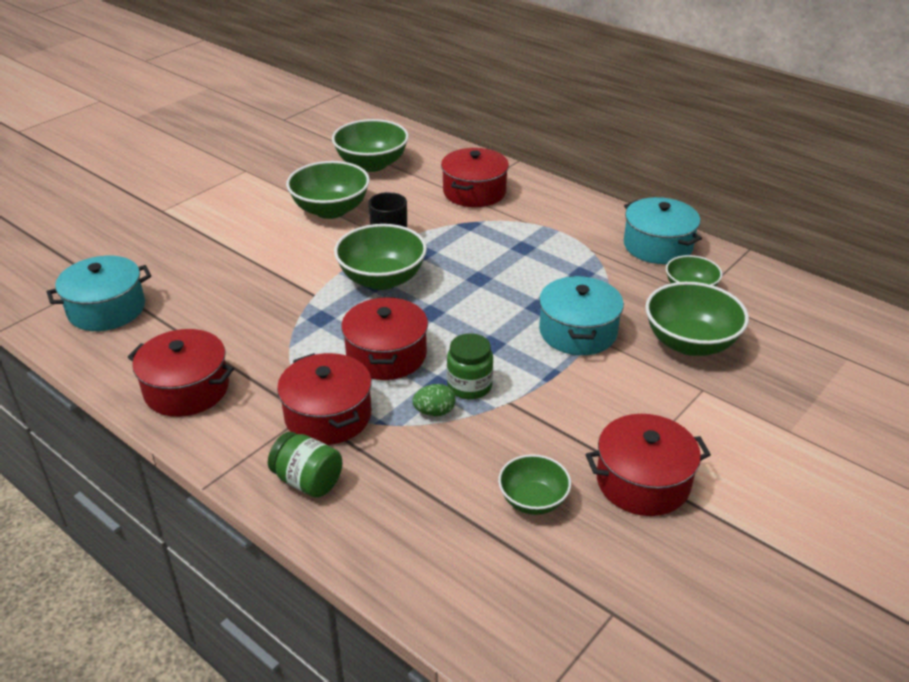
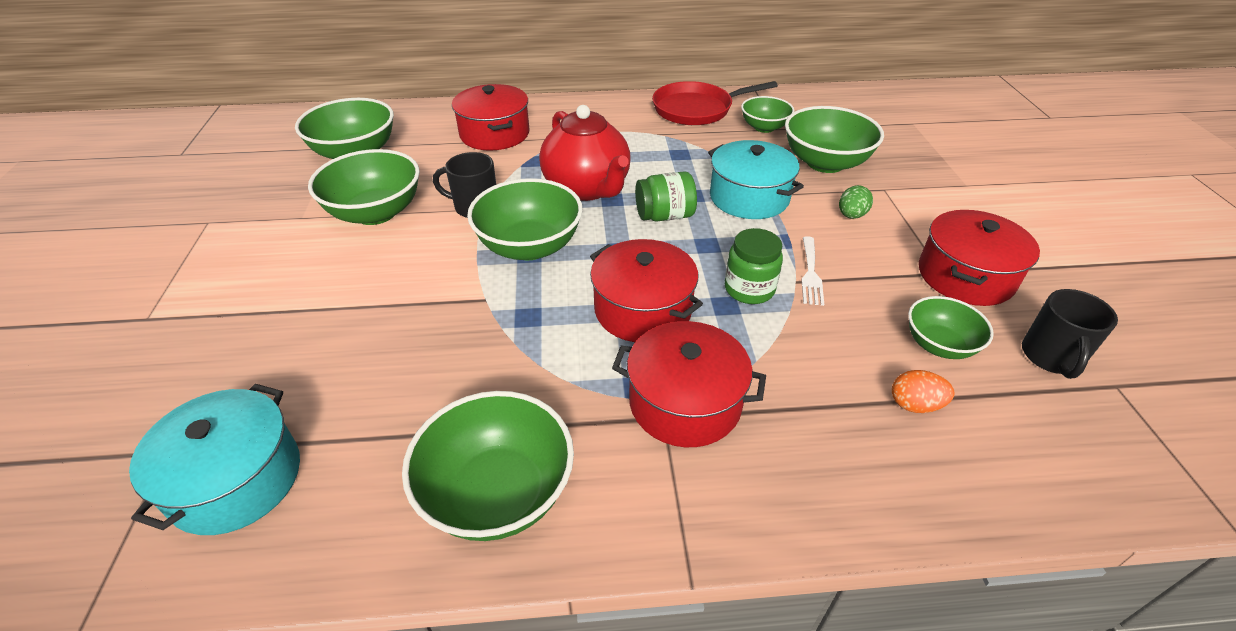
camera: 45 degrees left, 5 degrees up
(186, 389) = (497, 493): red pot -> green bowl
(308, 481) = (771, 480): green jar -> green jar (665, 216)
(434, 412) = (761, 330): green egg -> green egg (851, 215)
(451, 513) = (914, 405): none -> orange egg
(475, 262) = (587, 188): none -> red teapot
(528, 404) = (810, 274): none -> white fork
(600, 565) = (1051, 357): none -> black mug
(657, 246) = (696, 109): turquoise pot -> red pan

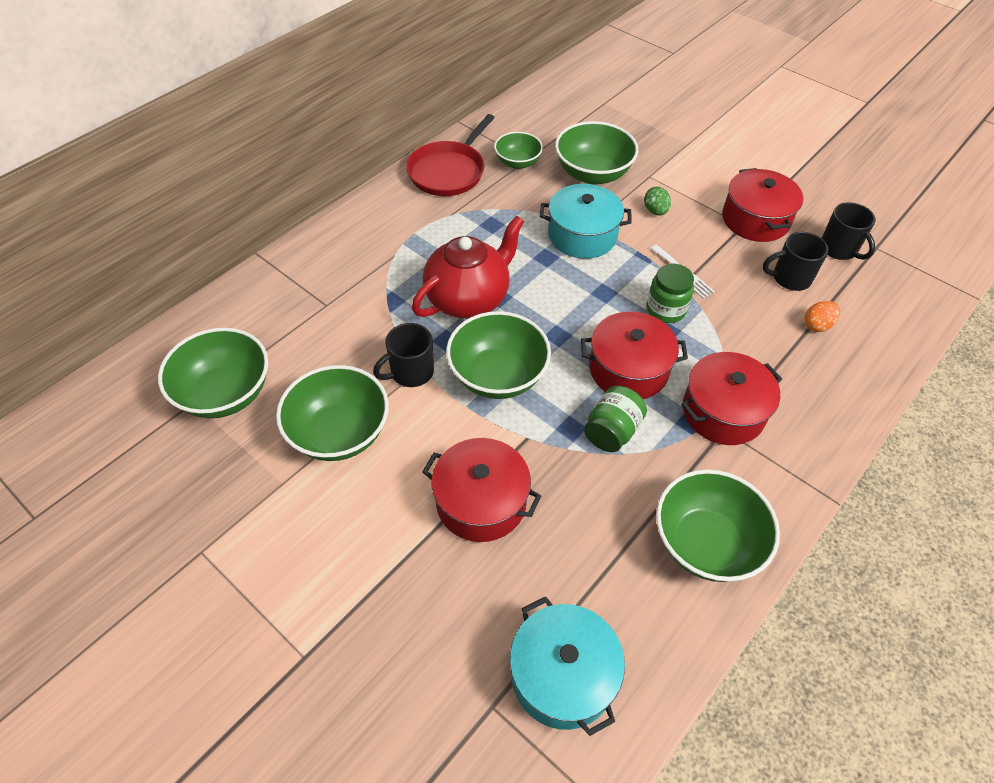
camera: 45 degrees left, 10 degrees up
(494, 134) = (322, 294): red pot -> red pot (481, 502)
(587, 188) = (468, 298): red teapot -> red teapot turned 60 degrees counterclockwise
(665, 216) = (550, 287): green jar -> green jar (612, 431)
(939, 345) = (790, 278): green bowl -> black mug

